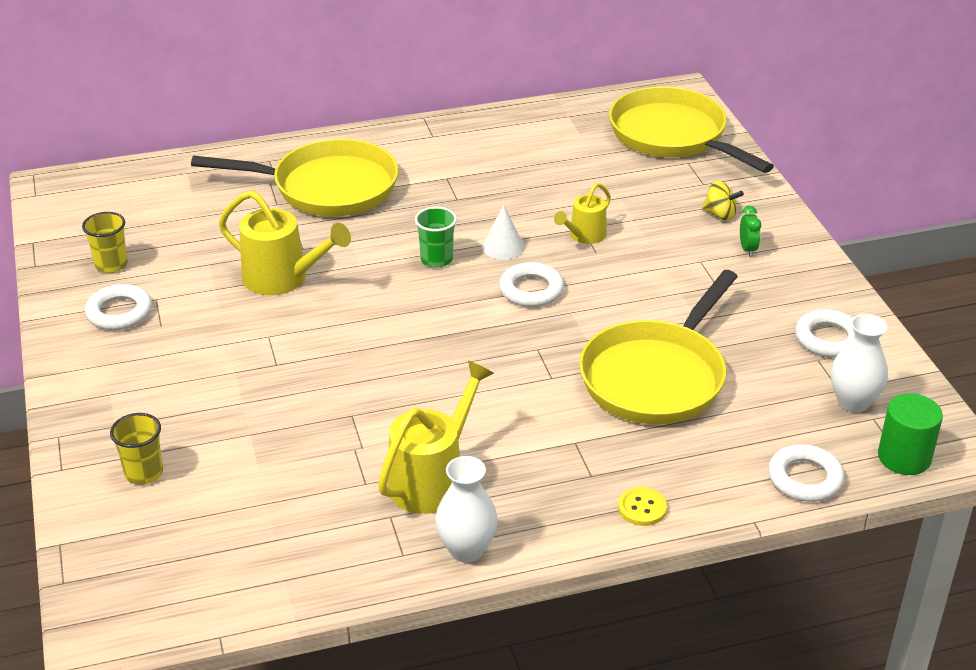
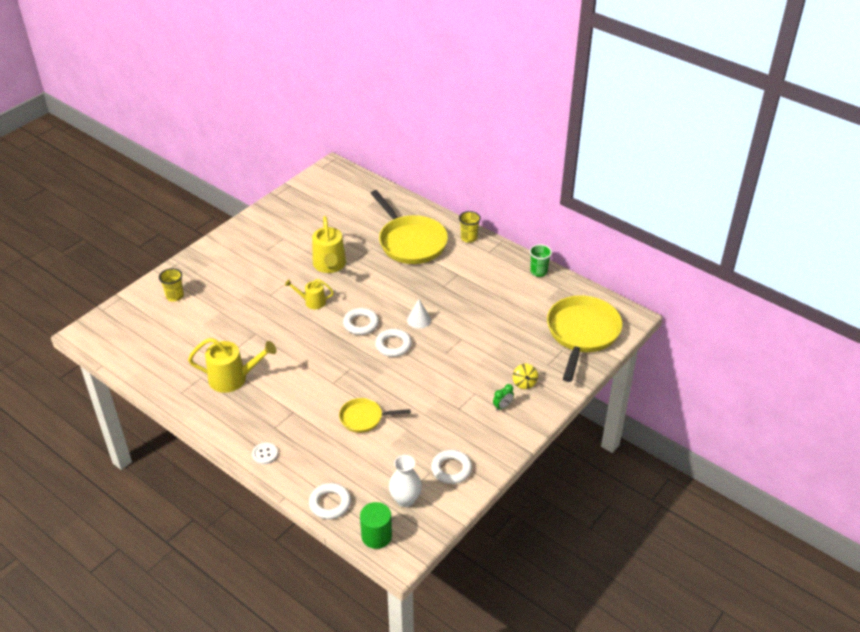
camera: 55 degrees right, 5 degrees up
(111, 265) = (294, 214): yellow cup -> yellow cup (469, 238)
(119, 312) = (265, 234): white ring -> white ring (361, 324)
(436, 259) = (388, 303): green cup -> green cup (538, 272)
(466, 550) = (197, 410): white vase -> none
(584, 236) = (455, 342): yellow watering can -> yellow watering can (312, 302)
(642, 508) = (265, 454): yellow button -> white button
(657, 376) = (364, 418): yellow pan -> yellow pan, size x0.53

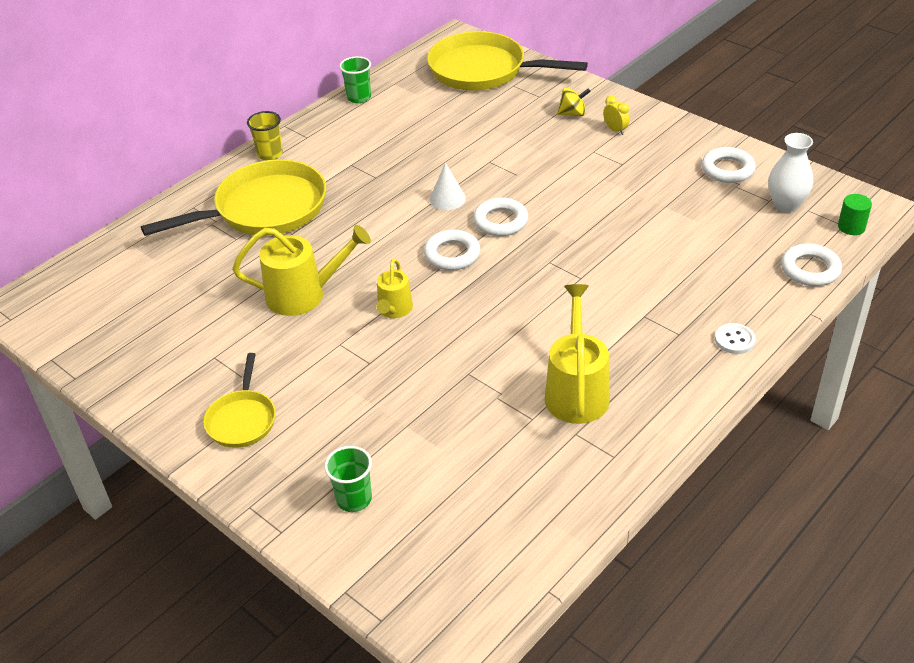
camera: 85 degrees left, 0 degrees up
(175, 296) = (354, 499): yellow cup -> green cup
(364, 418) = (649, 244): yellow pan -> yellow pan (242, 419)
(376, 536) = (851, 227): green cylinder -> green cylinder, size x0.66
(502, 406) = (615, 130): green clock -> yellow clock

